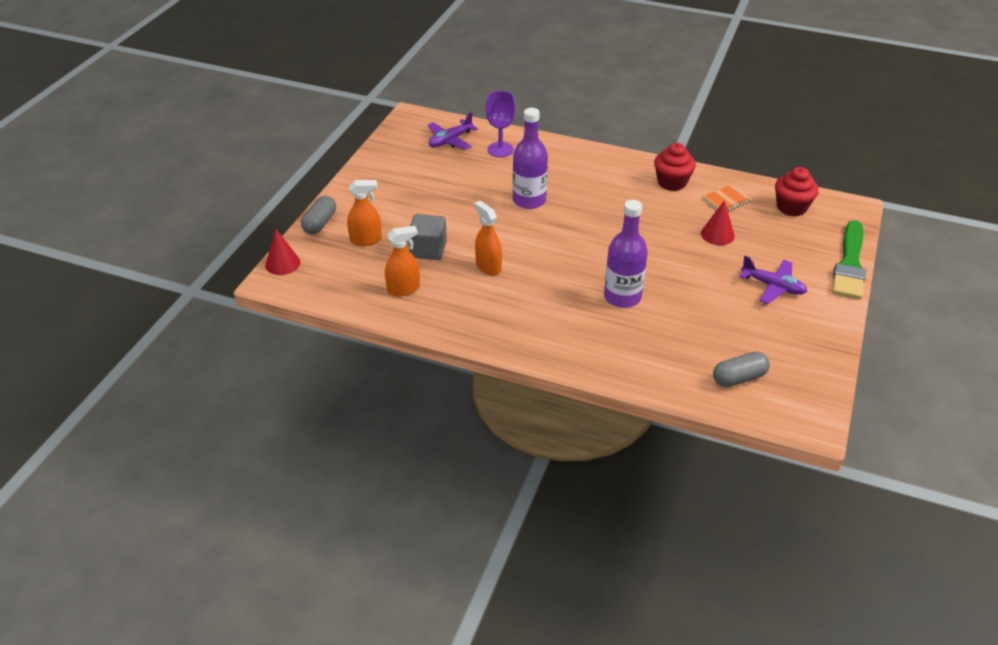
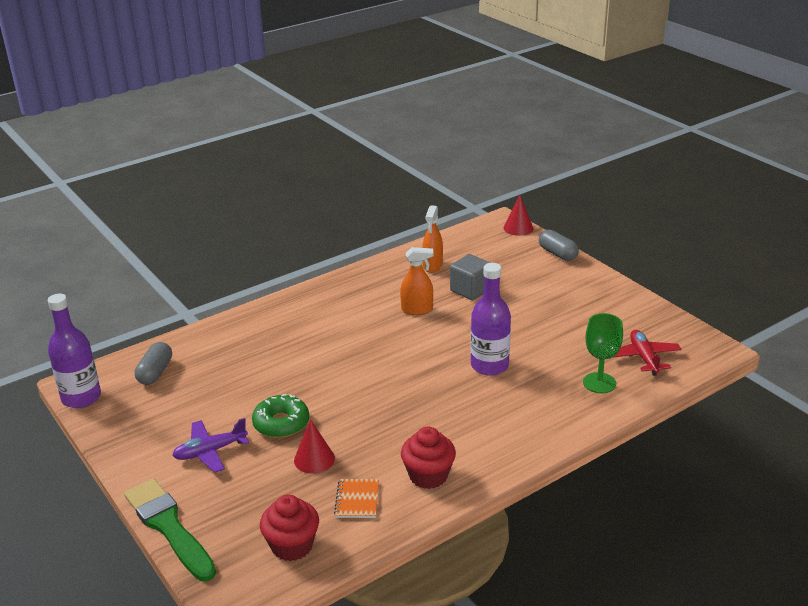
camera: 125 degrees right, 10 degrees down
(366, 240) = (513, 267): orange spray bottle -> none
(450, 140) = (644, 357): purple plane -> red plane
(500, 149) = (599, 383): purple goblet -> green goblet
(622, 297) = (304, 359): purple bottle -> purple bottle (81, 397)
(705, 268) = (281, 423): none -> green donut

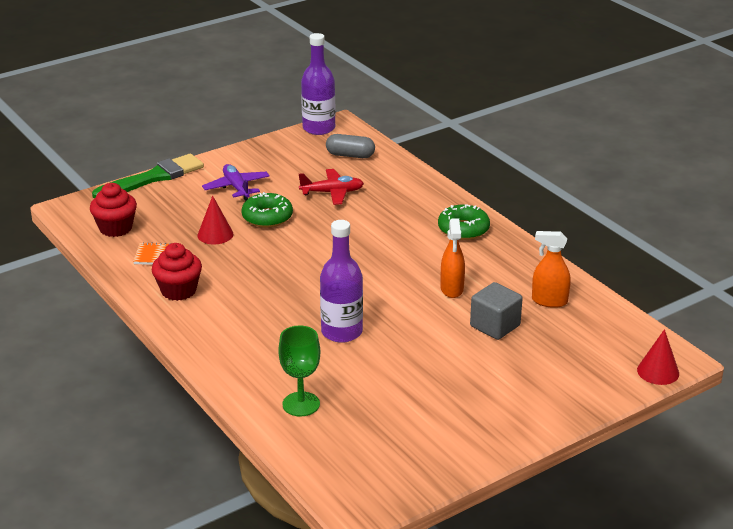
camera: 90 degrees right, 0 degrees up
(318, 304) = (463, 229): none -> green donut
(557, 253) = (591, 400): grey capsule -> none
(644, 357) = (346, 444): red plane -> red plane (332, 193)

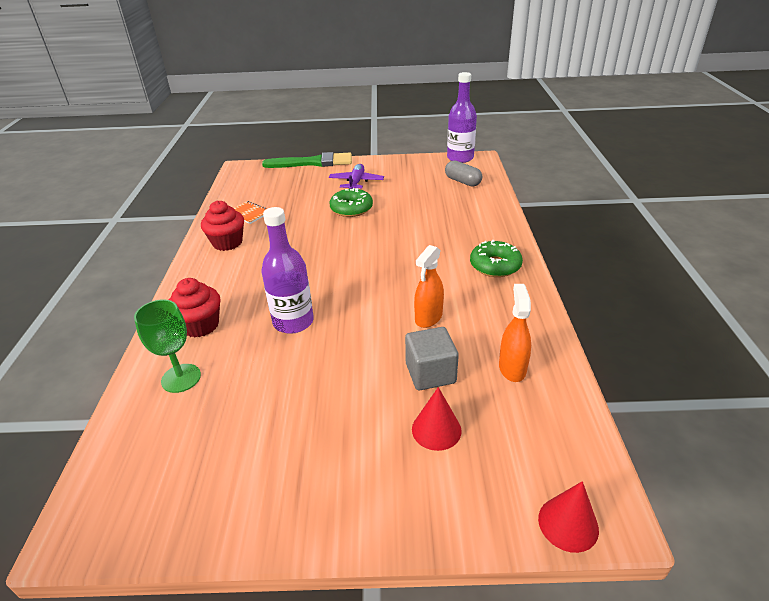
camera: 35 degrees right, 5 degrees up
(115, 228) = (249, 188): red cupcake -> red cupcake (200, 325)
(215, 234) = (302, 210): red cone -> red cone (436, 429)
(332, 193) = (419, 204): red plane -> none
(549, 301) = (512, 368): orange spray bottle -> orange spray bottle turned 45 degrees clockwise

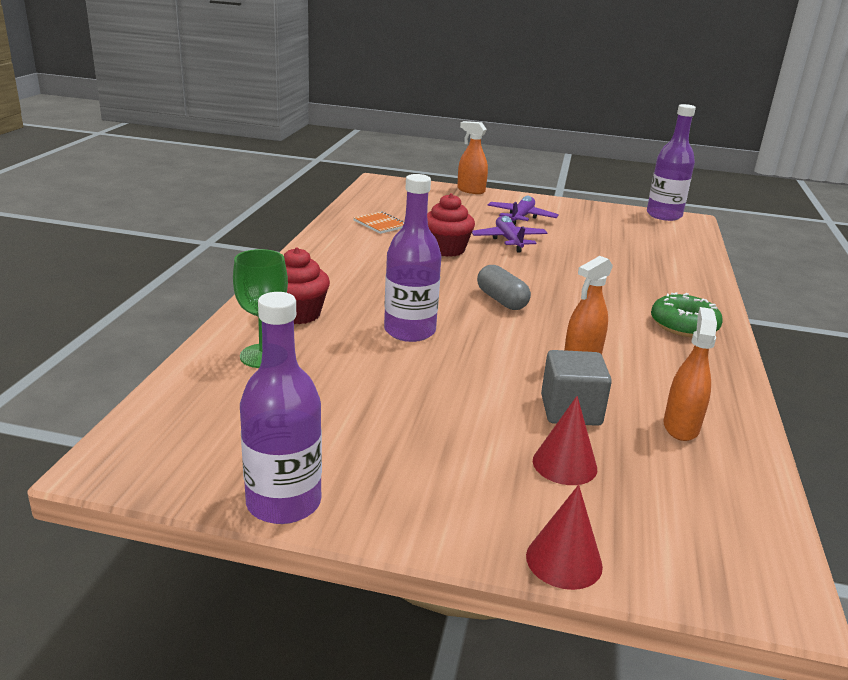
camera: 10 degrees right, 10 degrees down
(227, 243) = (348, 246): red cupcake -> red cupcake (446, 249)
(227, 533) = (283, 503): none -> purple bottle
(312, 163) = (471, 190): green brush -> orange spray bottle
(351, 209) = (509, 240): green donut -> purple plane
(462, 181) = (661, 238): grey capsule -> grey capsule (501, 300)
(568, 524) = (717, 590): red cone -> red cone (564, 561)

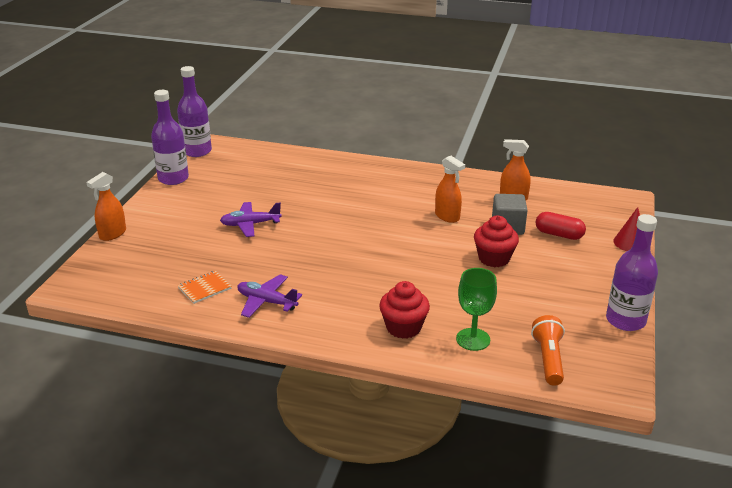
camera: 85 degrees left, 5 degrees up
(203, 409) = (548, 359): none -> orange flashlight
(409, 331) = (423, 277): purple bottle -> purple bottle (173, 178)
(446, 249) = (270, 255): red cupcake -> red cupcake (494, 258)
(501, 300) = (367, 237): grey capsule -> none
(521, 217) = (194, 214): purple plane -> purple plane (266, 302)
(564, 464) = (559, 234): red cone -> red capsule
(684, 325) = (396, 177): green donut -> none

